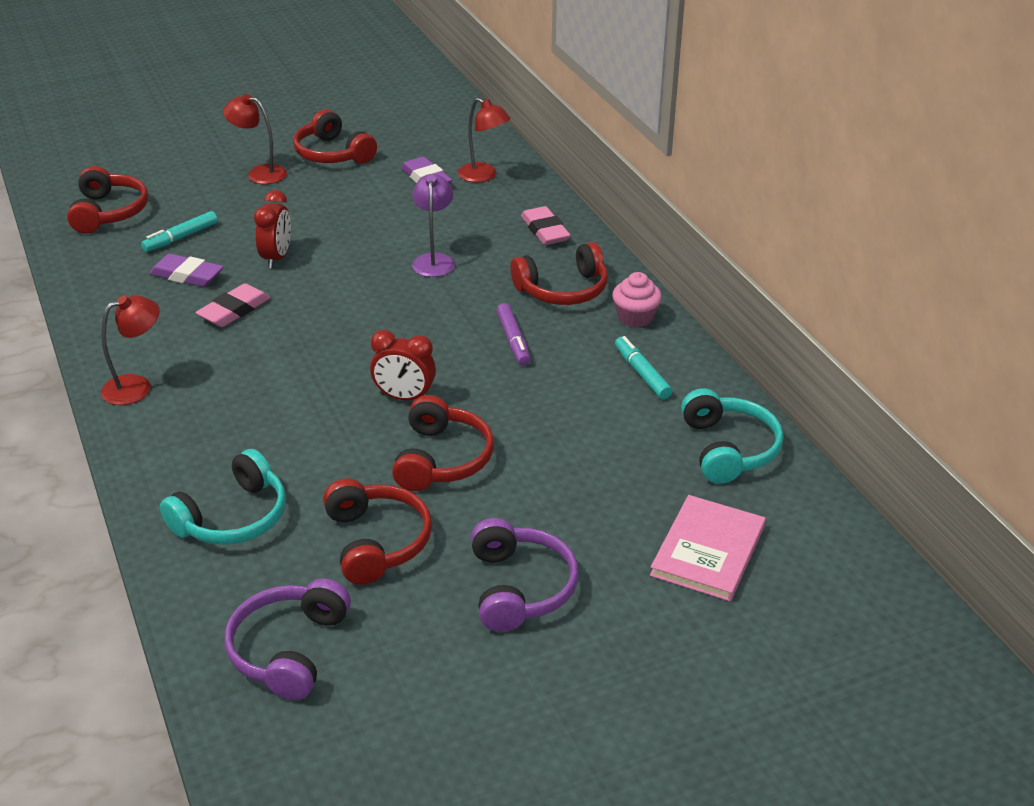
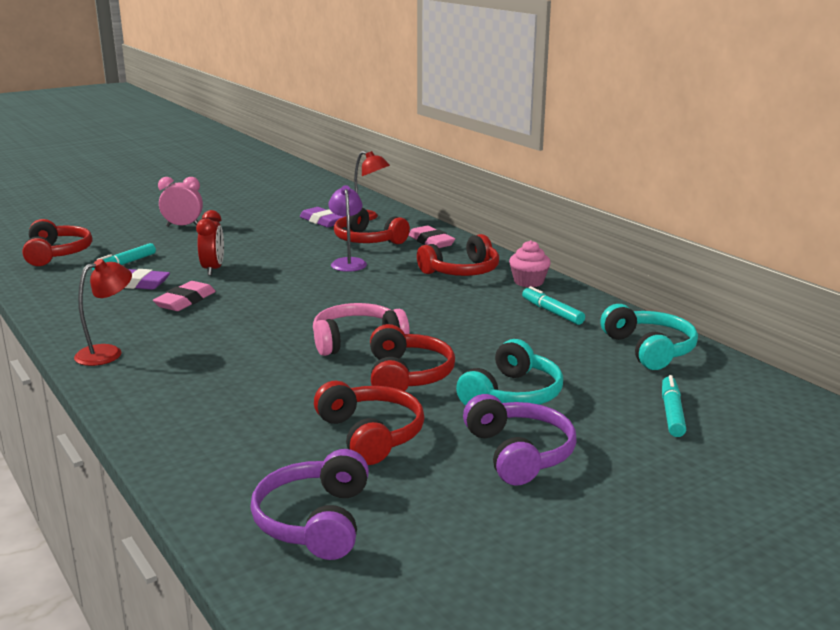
camera: 10 degrees left, 15 degrees down
(233, 517) = (226, 430): turquoise headphones -> turquoise headphones (512, 395)
(259, 173) = (183, 226): red lamp -> pink clock
(332, 154) = (240, 213): red headphones -> red headphones (367, 240)
(404, 397) = (357, 341): red clock -> pink headphones
(513, 340) = (435, 301): purple marker -> none
(708, 551) = (672, 413): pink book -> turquoise marker

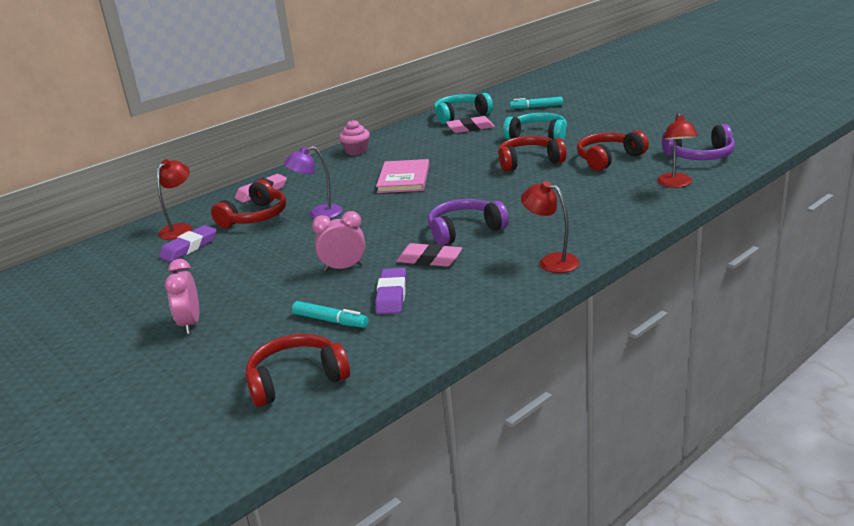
camera: 95 degrees left, 5 degrees up
(213, 269) = (343, 268): red clock -> pink clock
(222, 469) = (675, 184): none -> red lamp
(357, 341) = (484, 183): pink headphones -> none
(411, 301) = (403, 179): none -> pink book
(462, 271) = (336, 172): red headphones -> none
(519, 453) = (601, 128): purple headphones -> purple headphones (464, 231)
(552, 312) = (412, 140): turquoise marker -> none
(582, 351) = (470, 128): none -> pink eraser

